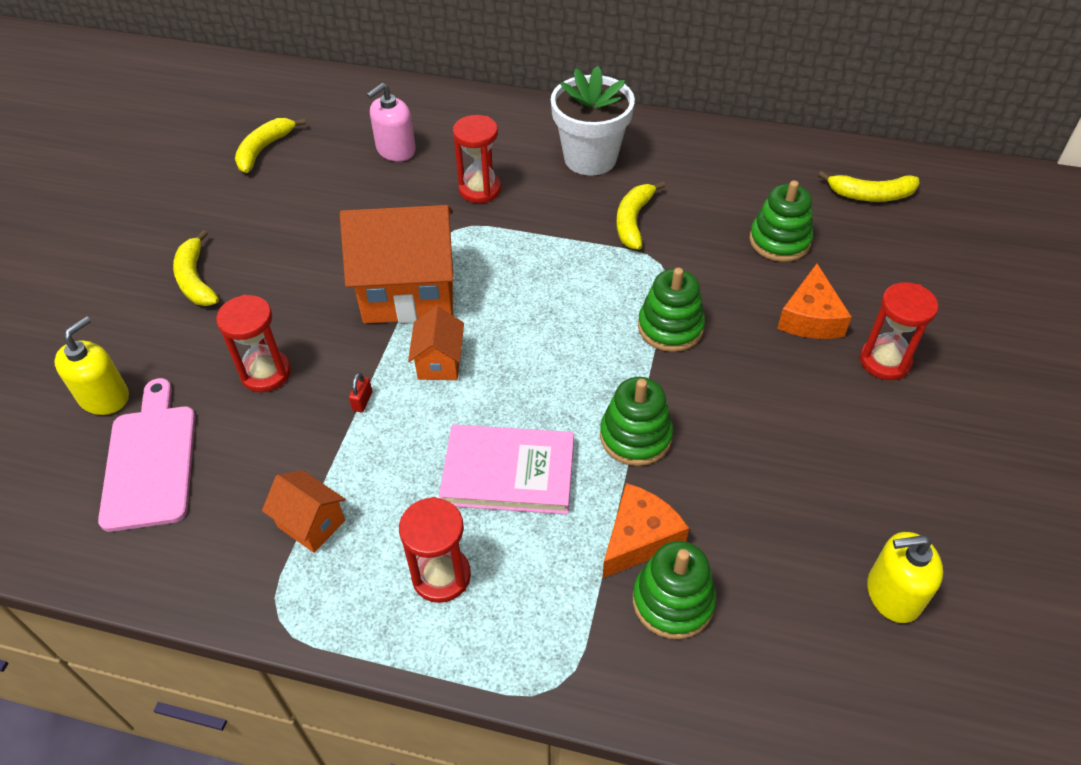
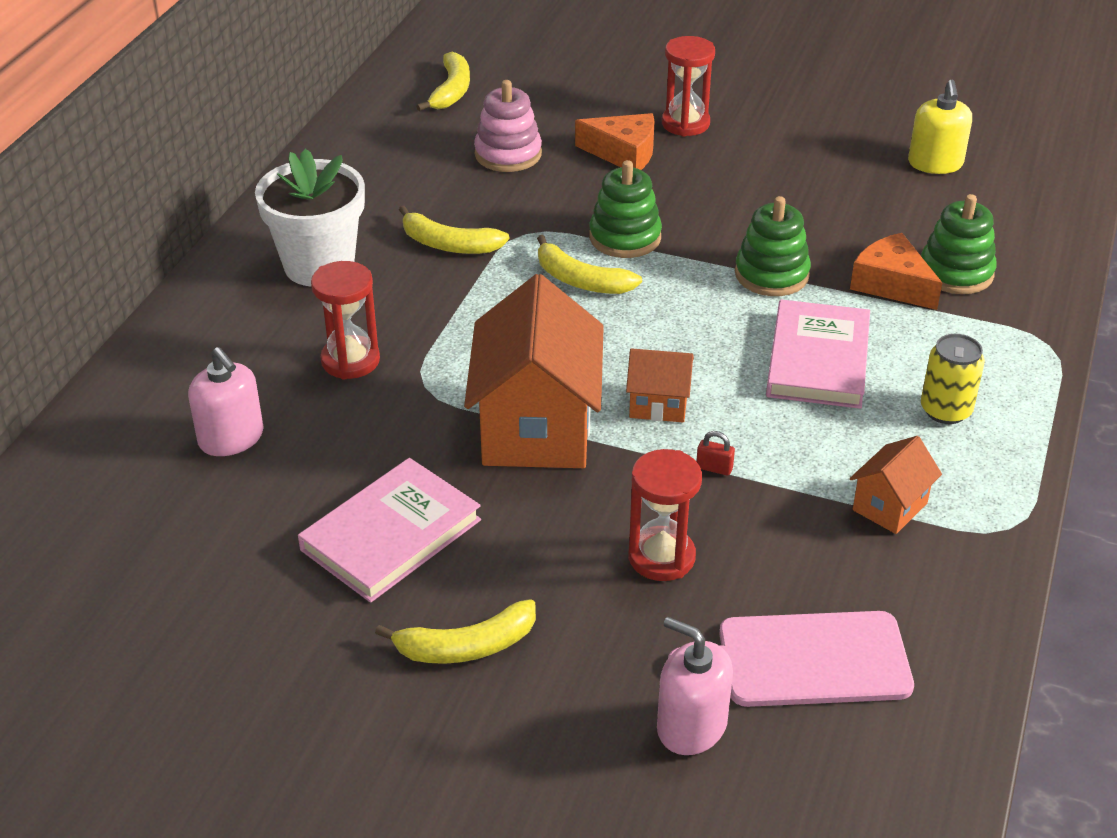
camera: 85 degrees left, 10 degrees down
(104, 397) = (691, 726): yellow soap dispenser -> pink soap dispenser
(264, 150) = (170, 587): yellow banana -> yellow banana (581, 280)
(300, 233) = (391, 535): none -> pink book
(441, 576) = (945, 410): red hourglass -> yellow can
(779, 241) = (508, 154): green stacking toy -> pink stacking toy

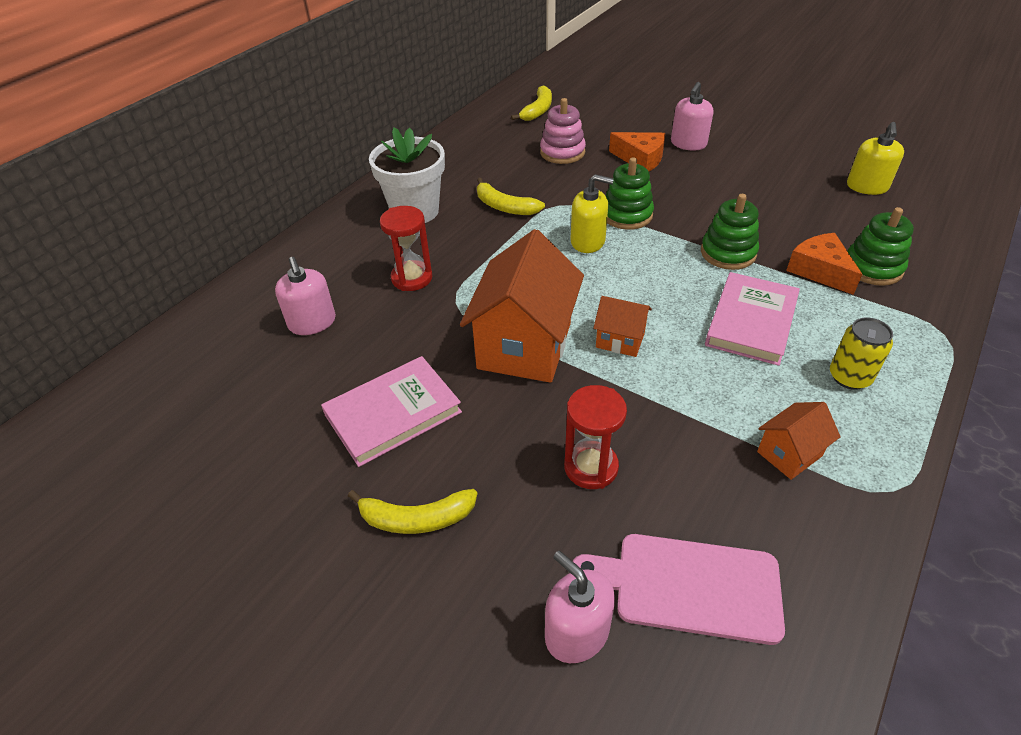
camera: 15 degrees right, 5 degrees up
(581, 280) = (588, 241): yellow banana -> yellow soap dispenser
(685, 123) = (688, 144): red hourglass -> pink soap dispenser
(714, 468) = (651, 397): red padlock -> none

